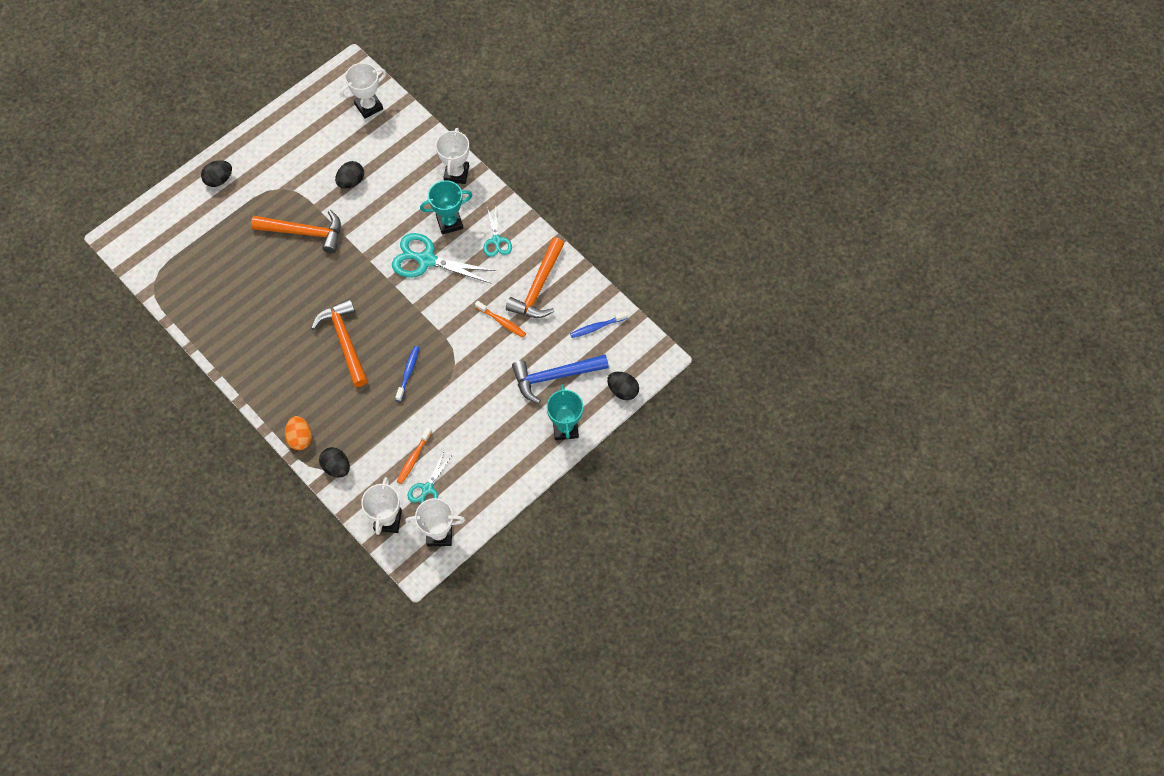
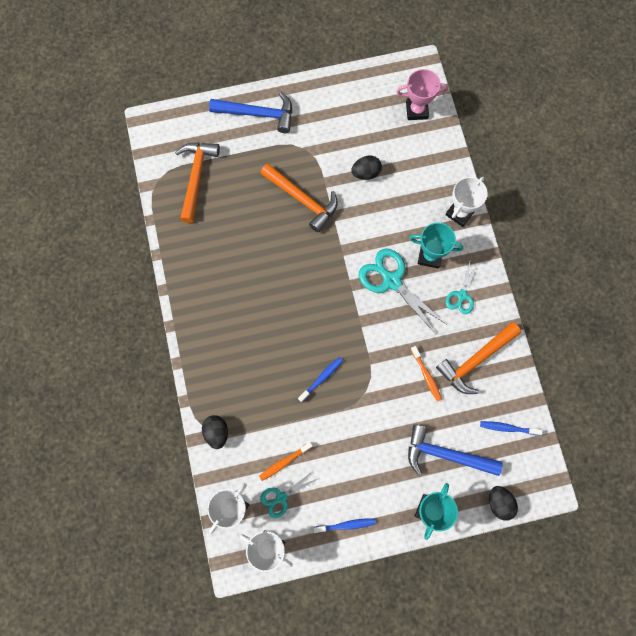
camera: 30 degrees right, 10 degrees up
(219, 180) = (258, 114): black egg -> blue hammer
(300, 438) = (201, 388): orange egg -> none
(344, 341) = (283, 319): orange hammer -> orange hammer (196, 177)
(369, 106) = (417, 110): white trophy -> pink trophy
(499, 479) = (346, 525): none -> blue toothbrush

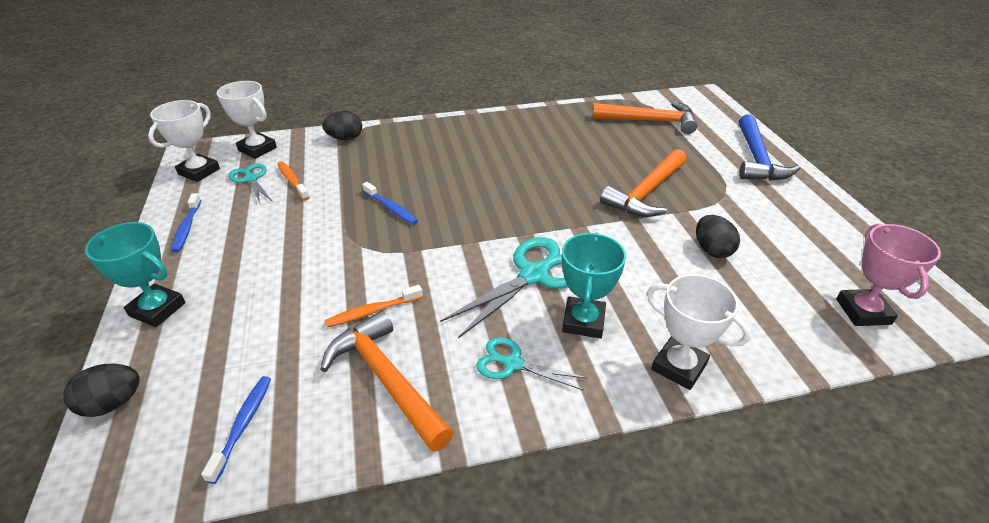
camera: 90 degrees right, 35 degrees down
(446, 454) = (234, 331): blue hammer -> none

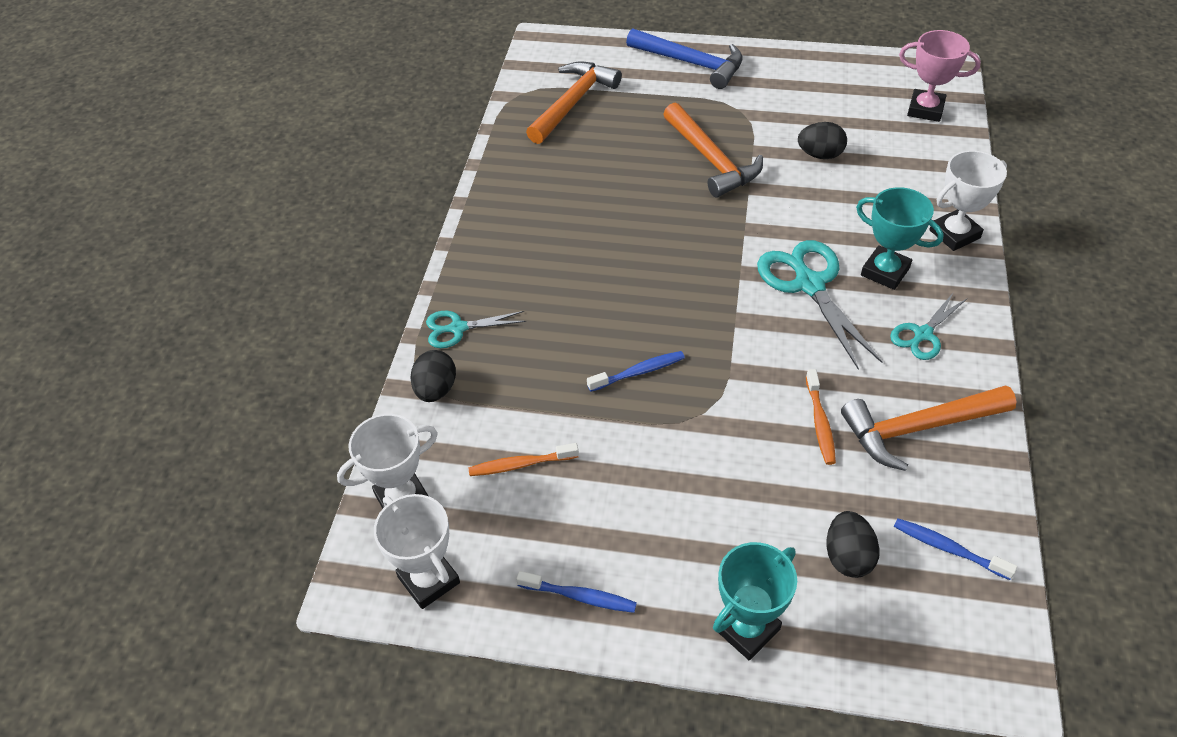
camera: 65 degrees left, 10 degrees up
(112, 403) = (891, 668): black egg -> black egg (847, 556)
(251, 179) = (489, 513): turquoise scissors -> turquoise scissors (458, 328)

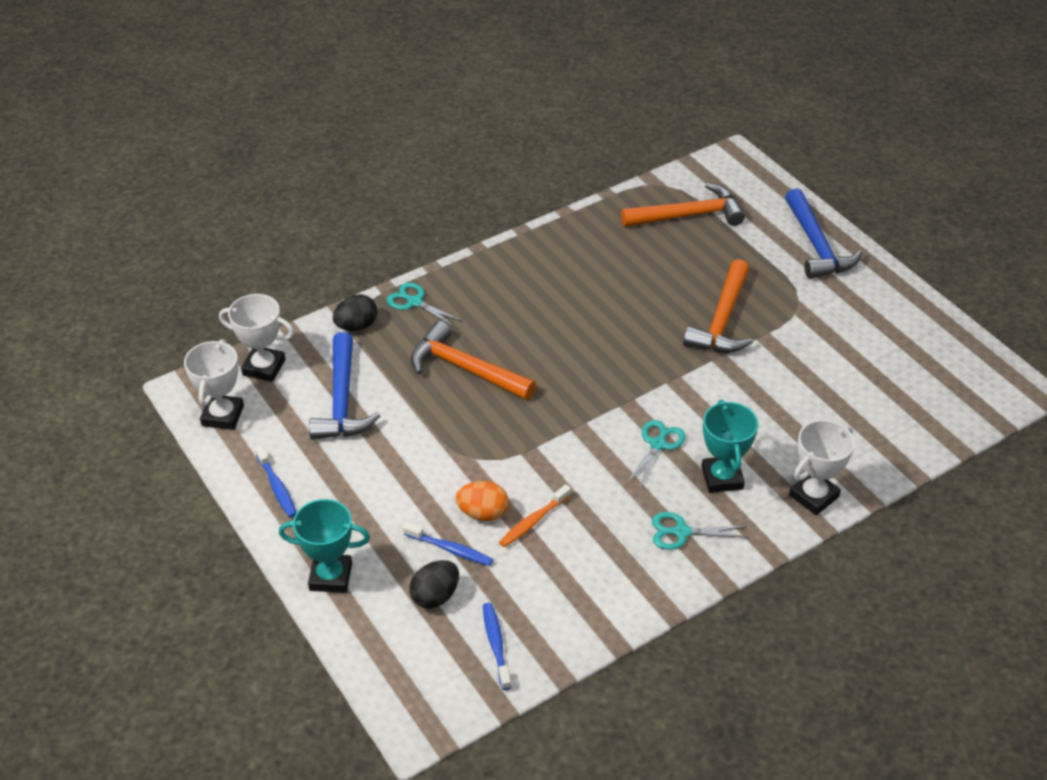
camera: 45 degrees right, 5 degrees down
(520, 464) = (342, 400): orange toothbrush -> blue hammer
(639, 372) = (475, 407): blue toothbrush -> blue toothbrush (450, 549)
(776, 452) = (483, 513): none -> orange egg
(809, 285) = (658, 444): turquoise scissors -> turquoise scissors, size x0.57
(820, 155) = (806, 374): black egg -> none
(918, 428) = (586, 575): orange hammer -> orange hammer (465, 369)
(925, 109) = (945, 404): pink trophy -> none
(954, 234) = (814, 496): white trophy -> white trophy turned 60 degrees counterclockwise

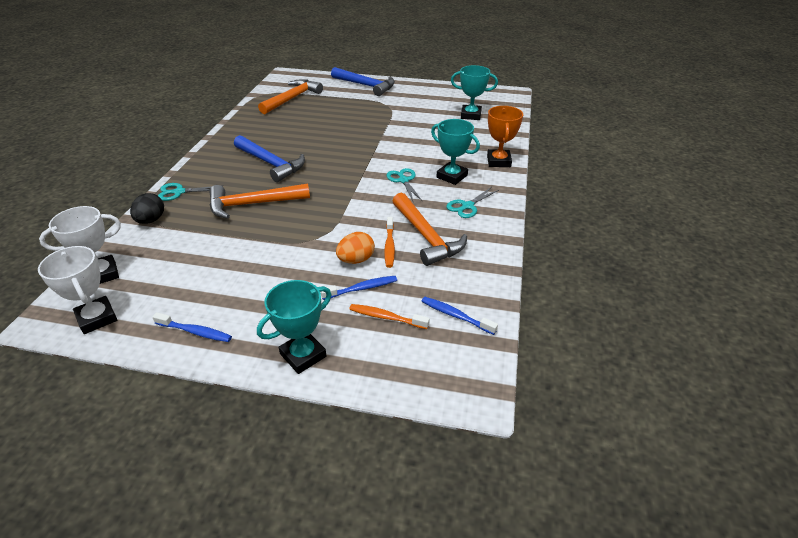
camera: 45 degrees left, 5 degrees down
(342, 400) = (187, 259): blue hammer -> blue hammer (271, 163)
(435, 596) = (386, 317): black egg -> orange toothbrush
(722, 320) = (363, 124): orange hammer -> orange hammer (426, 236)
(814, 496) = (498, 161): white trophy -> orange trophy
(890, 394) = (471, 115): none -> turquoise trophy

